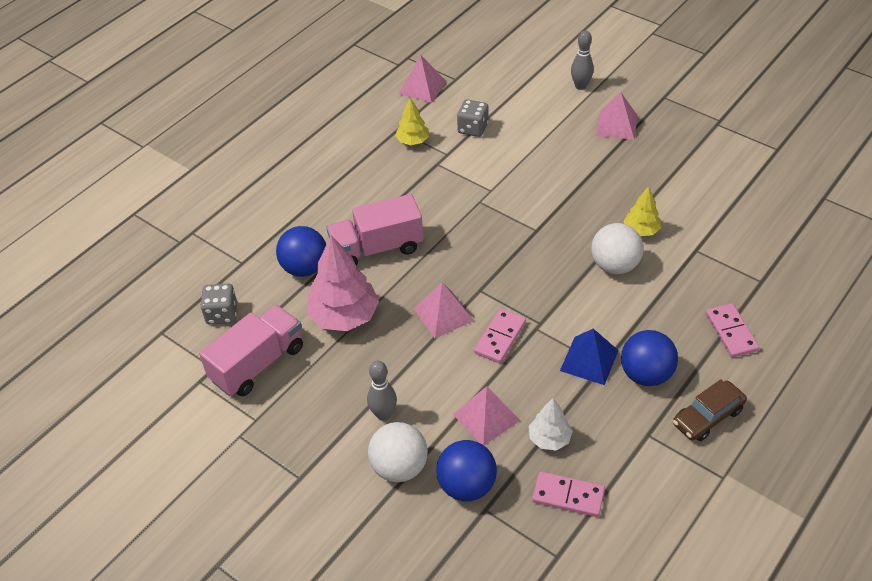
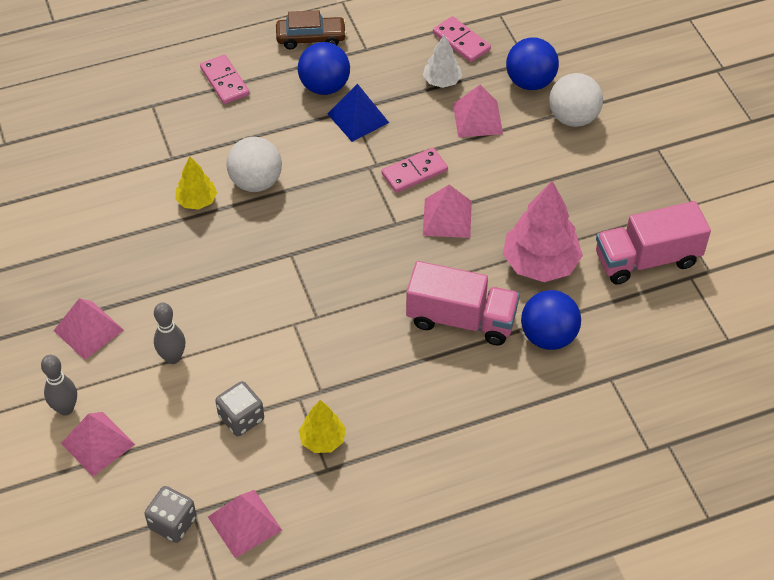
camera: 150 degrees left, 5 degrees up
(222, 314) = (659, 328): grey dice -> grey dice (173, 523)
(383, 414) = (560, 161): grey bowling pin -> grey bowling pin (173, 357)
(543, 81) = (98, 444): none -> pink pyramid
(731, 332) = (224, 81): pink domino -> pink domino turned 45 degrees counterclockwise

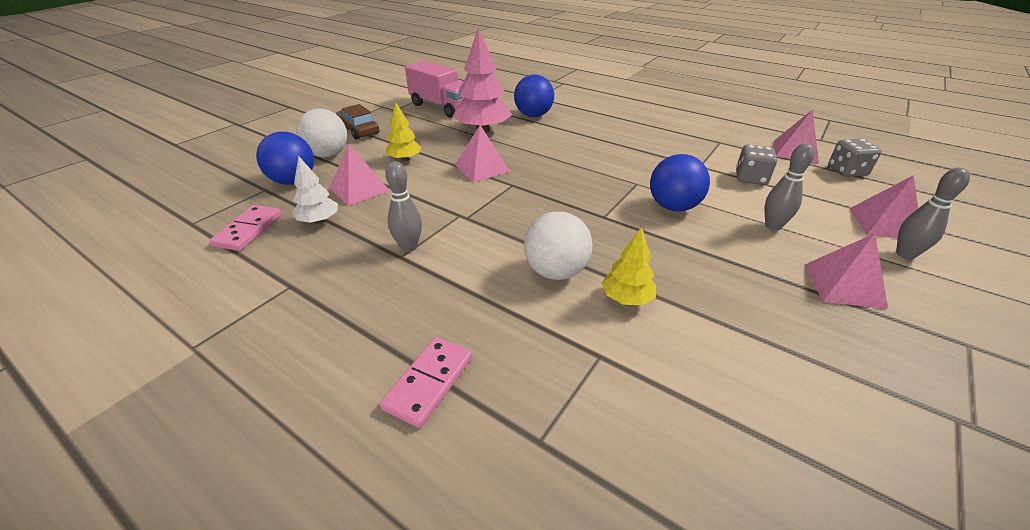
camera: 125 degrees left, 15 degrees down
(311, 38) = (290, 340): brown car -> brown car (359, 130)
(322, 440) = (708, 149): yellow tree -> yellow tree (405, 159)
(324, 86) = (376, 289): blue ball -> blue ball (673, 207)
(358, 118) = (409, 247): blue pyramid -> grey bowling pin
(414, 172) = (450, 195): pink domino -> none
(461, 319) = (559, 139): pink truck -> none

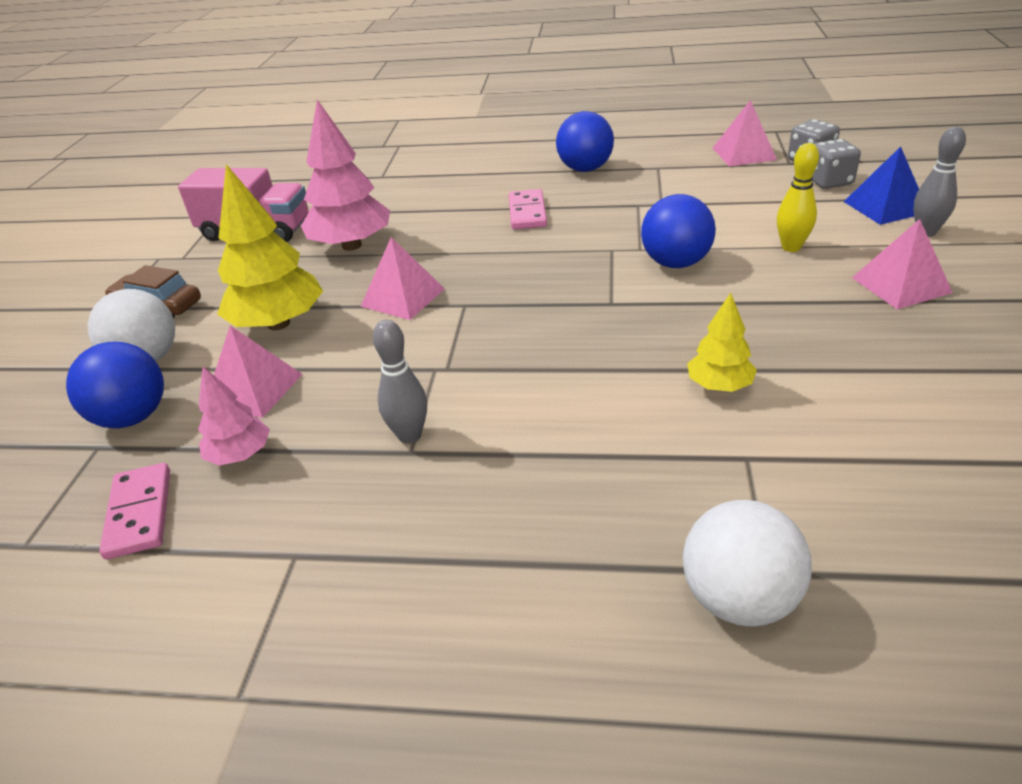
camera: 25 degrees left, 0 degrees up
(319, 221) = (240, 455): white tree -> pink tree
(405, 159) = (279, 323): yellow tree -> yellow tree, size x1.83
(429, 383) = (598, 576): pink domino -> pink domino (527, 212)
(533, 115) = (402, 203): blue ball -> blue ball (585, 169)
(556, 271) = (618, 388): white ball -> white ball (739, 598)
(750, 178) = (726, 201): grey dice -> grey dice (829, 181)
(773, 226) = (791, 247): grey bowling pin -> yellow bowling pin
(884, 223) = (885, 207): pink pyramid -> blue pyramid

